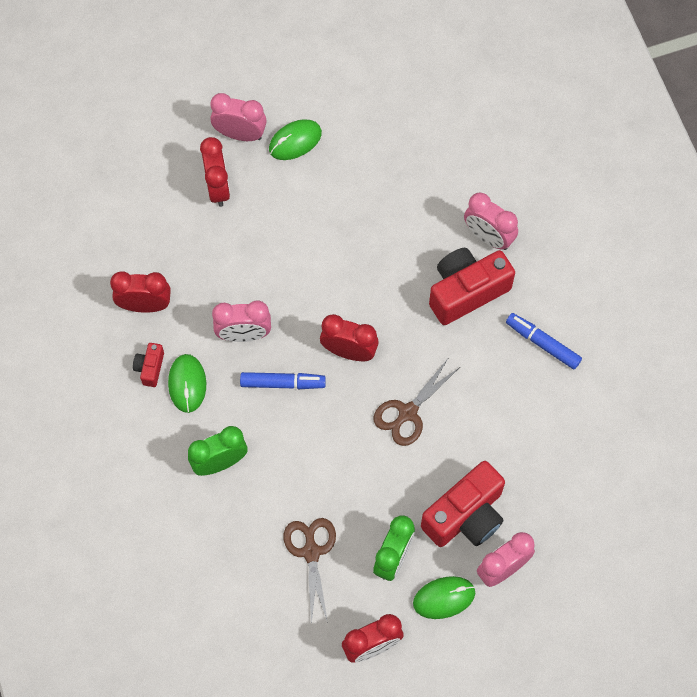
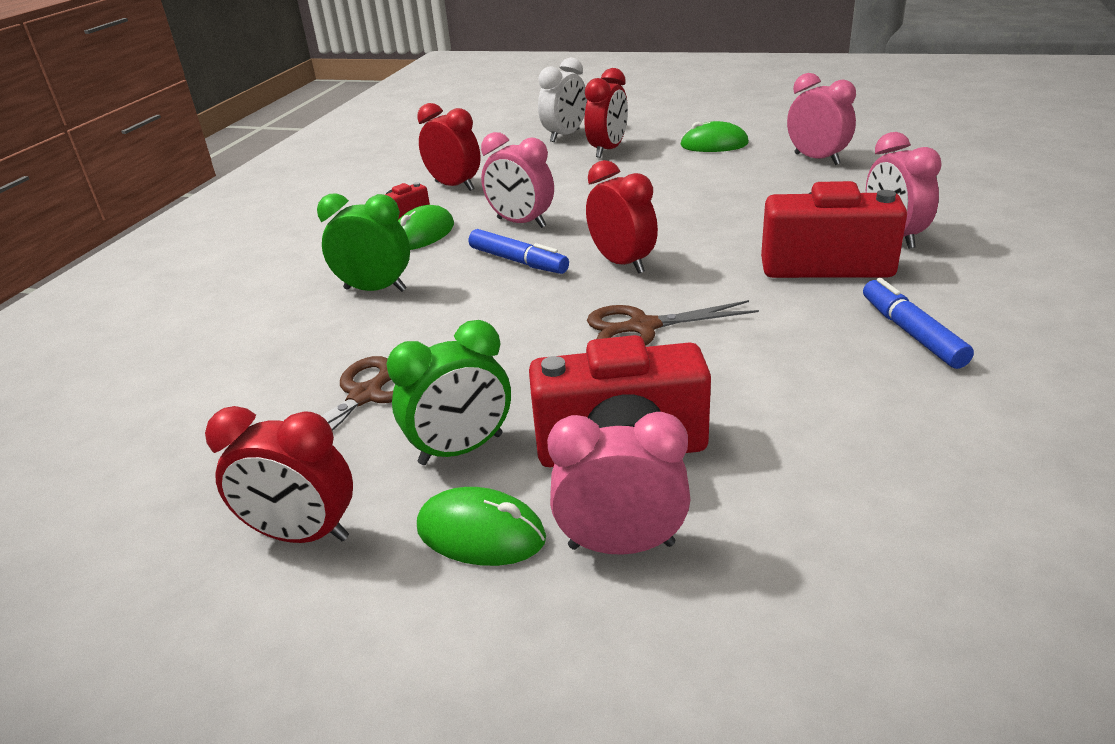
camera: 40 degrees right, 35 degrees down
(160, 174) = (565, 135): none -> white clock
(240, 134) = (664, 133): pink clock -> pink clock (816, 159)

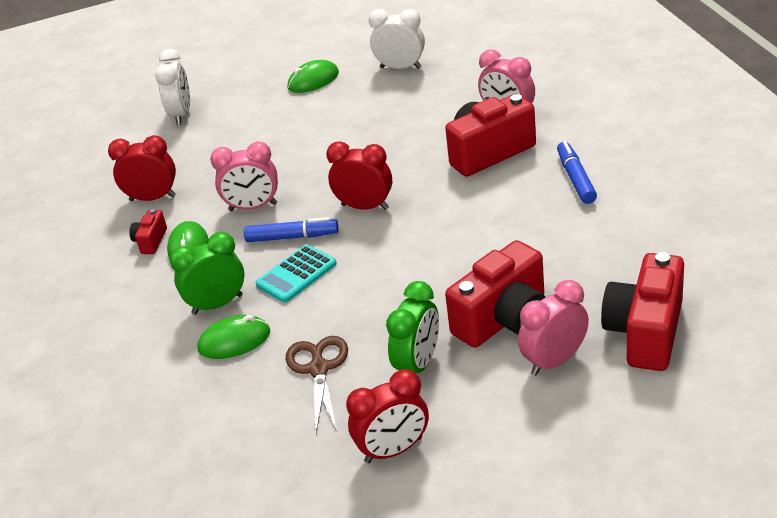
camera: 35 degrees left, 5 degrees up
(475, 295) = (296, 274): none -> turquoise calculator
(481, 533) = (483, 395): green mouse -> green mouse (234, 341)
(608, 150) = (236, 116): red clock -> none
(643, 327) = (430, 244): brown scissors -> none
(802, 586) = (645, 332): none -> red camera
(816, 159) = (400, 68): pink clock -> white clock
(911, 333) = (576, 179): blue marker -> blue marker turned 45 degrees clockwise

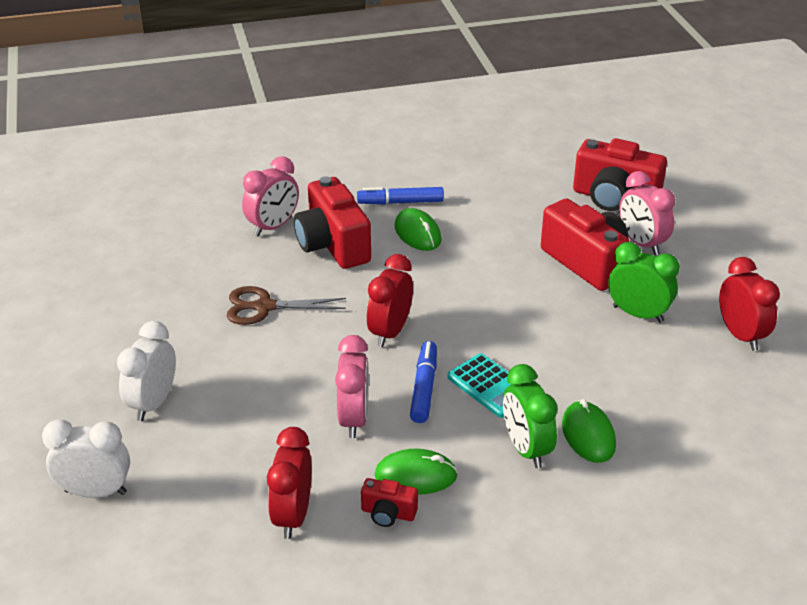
camera: 90 degrees left, 0 degrees up
(313, 80) = (99, 360): green mouse -> green mouse (417, 233)
(319, 369) = (637, 375): brown scissors -> brown scissors (265, 307)
(400, 68) = (123, 288): white clock -> white clock (153, 403)

